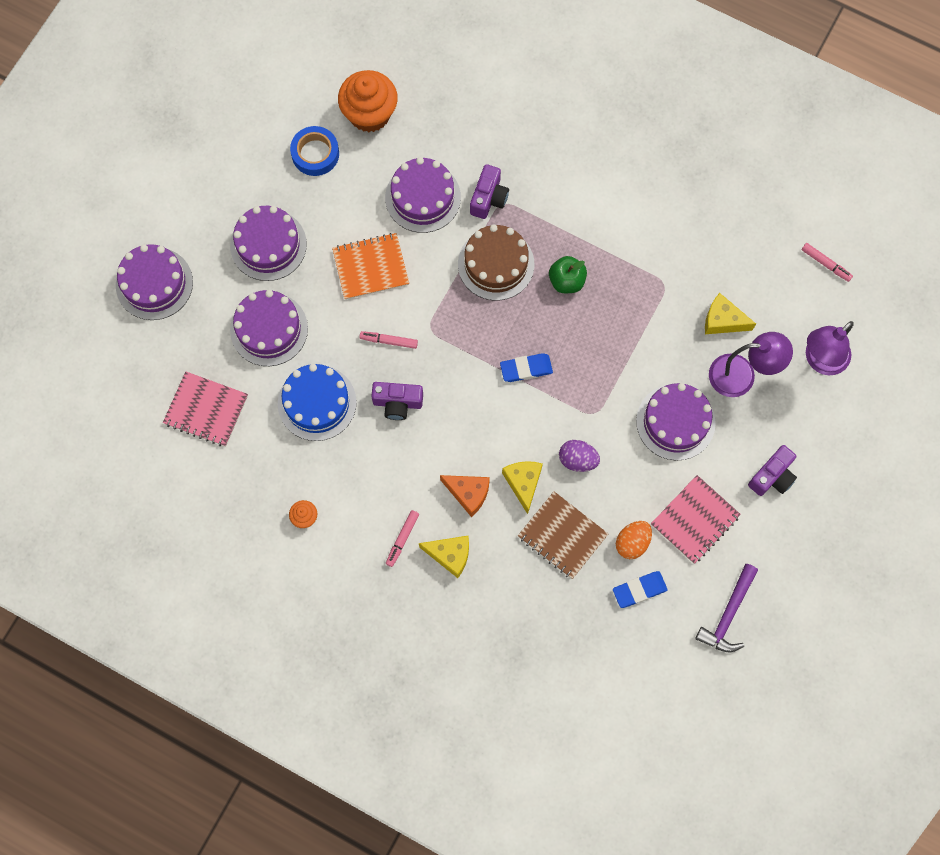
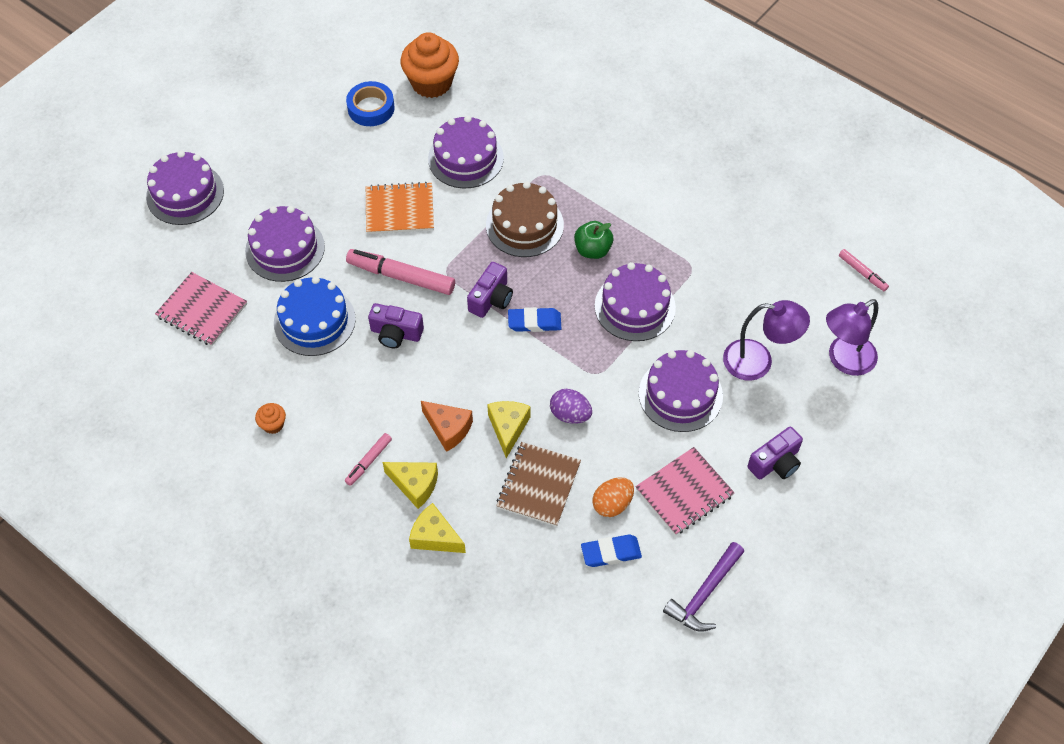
camera: 10 degrees right, 15 degrees down
(268, 245) = (305, 177): purple cake -> purple cake (635, 306)
(389, 341) = (401, 277): pink marker -> pink marker, size x1.89
(489, 198) = (530, 168): purple camera -> purple camera (491, 299)
(562, 536) = (538, 485): brown notebook -> brown notebook turned 60 degrees clockwise
(723, 321) = (746, 308): yellow cheese -> yellow cheese (435, 537)

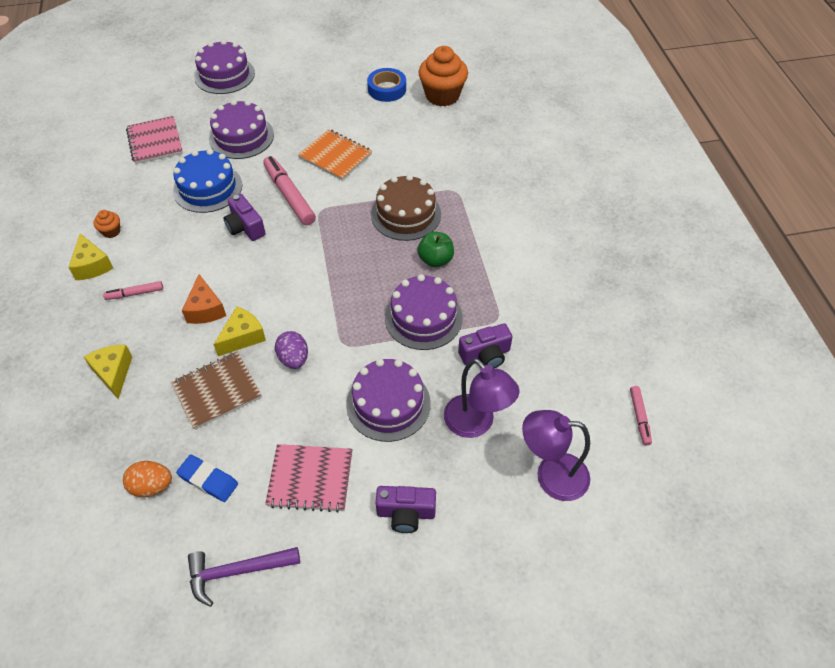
camera: 40 degrees right, 5 degrees down
(415, 485) = (143, 329): yellow cheese -> yellow cheese (92, 265)
(465, 158) = (413, 151): purple cake -> none
(491, 299) = (330, 246): purple camera -> purple camera (485, 355)
(534, 322) = (341, 280): blue eraser -> none
(612, 504) = (250, 445): orange egg -> orange egg (152, 486)

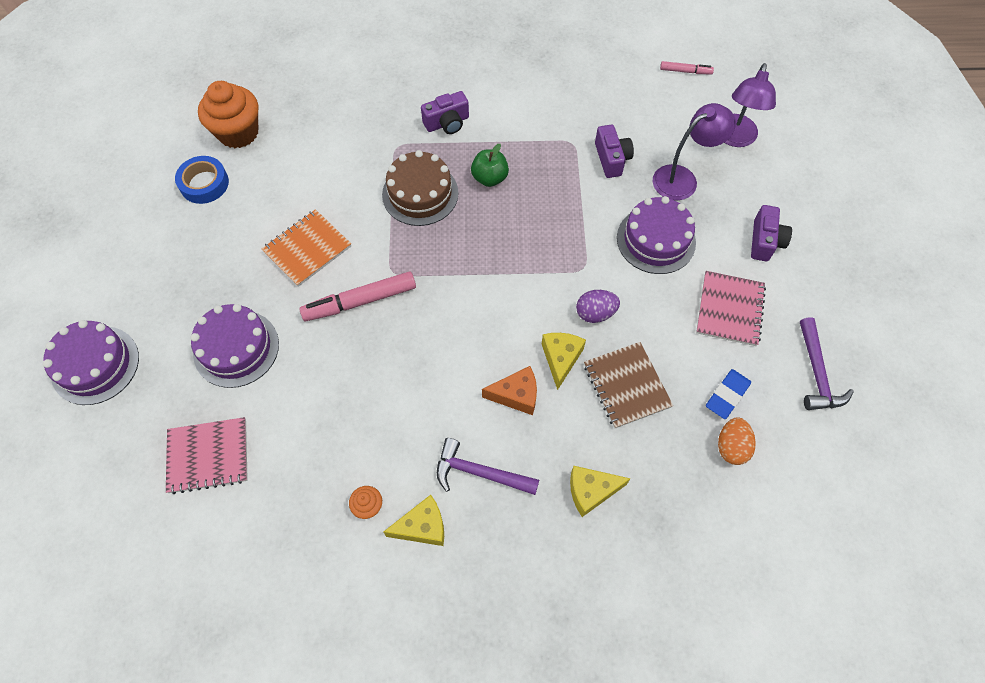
camera: 80 degrees left, 10 degrees up
(135, 294) = (479, 472): pink marker -> purple hammer
(207, 188) = (320, 390): blue cake -> none
(243, 337) = (561, 359): yellow cheese -> yellow cheese turned 45 degrees clockwise
(245, 227) = (400, 350): purple camera -> purple camera (447, 123)
(423, 317) = (561, 199): purple cake -> none

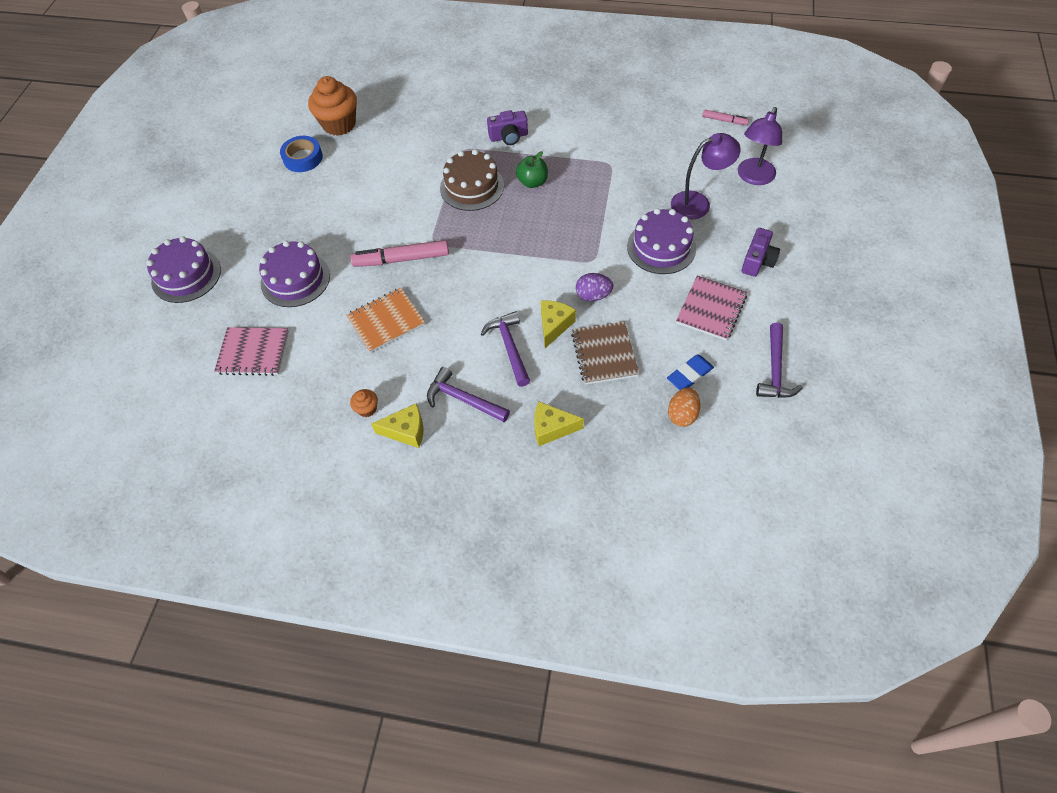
camera: 15 degrees right, 5 degrees down
(307, 249) = (370, 215): orange notebook -> orange notebook (386, 321)
(516, 395) = (509, 347): orange cheese -> purple hammer
(611, 159) = (640, 180): purple camera -> none

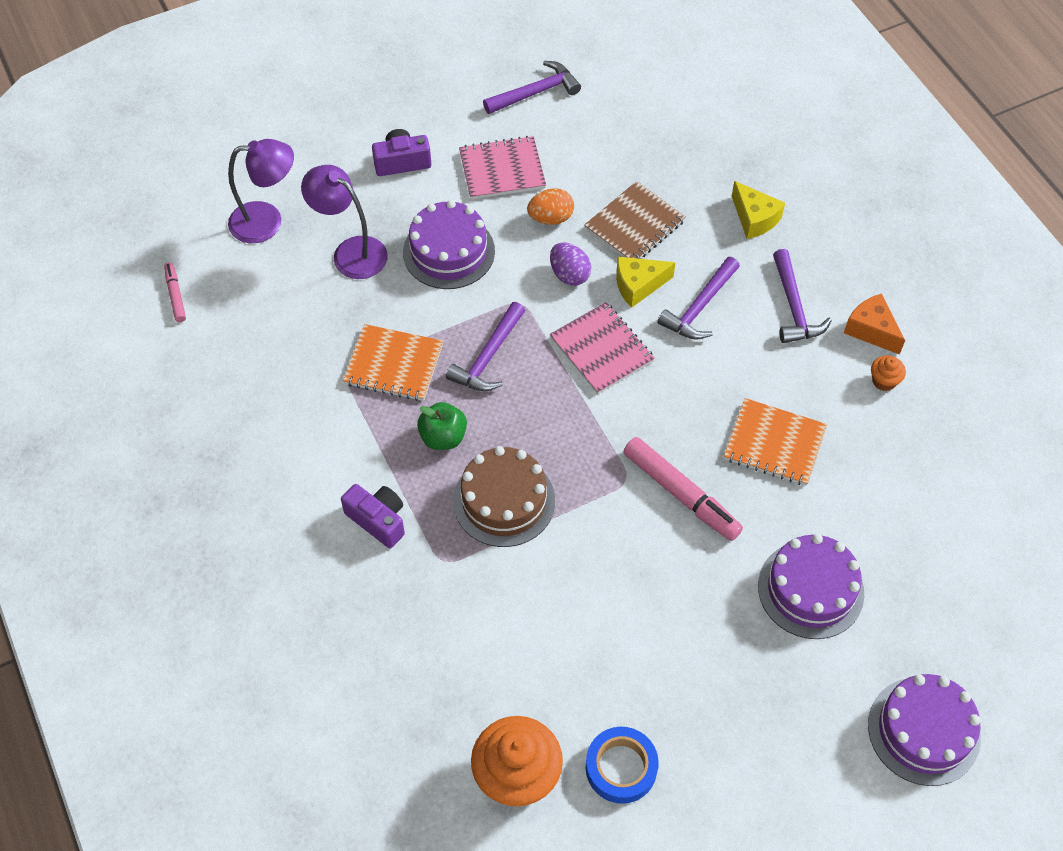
camera: 130 degrees left, 0 degrees up
(253, 352) = (935, 546): pink notebook -> pink notebook (601, 350)
(406, 431) = (871, 330): yellow cheese -> orange cheese
(566, 226) = (488, 357): none -> purple hammer
(598, 184) = (394, 364): none -> orange notebook
(682, 414) = (647, 134): orange egg -> orange egg (550, 218)
(689, 375) = (598, 149): blue eraser -> none

